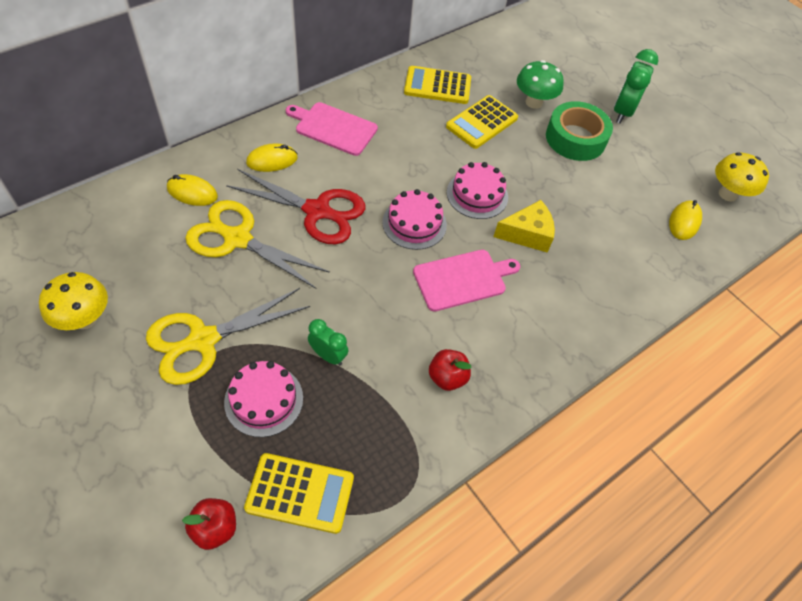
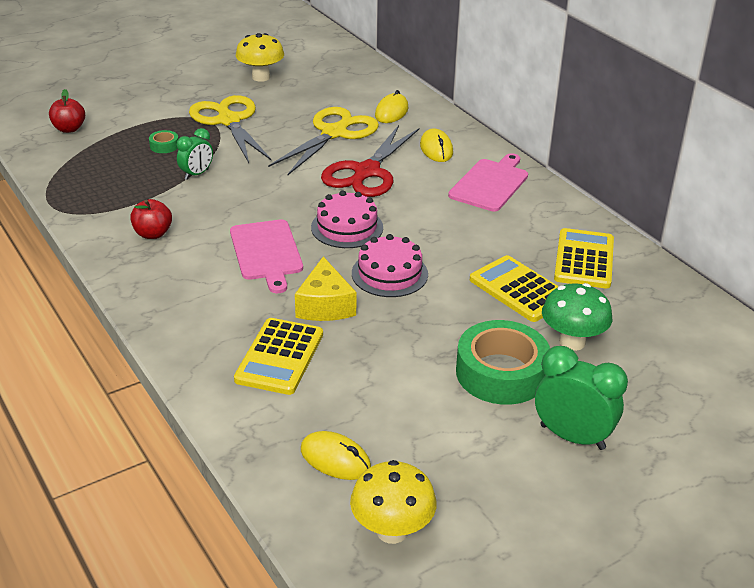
camera: 100 degrees right, 20 degrees down
(264, 400) = (164, 146): pink cake -> green tape
(300, 493) = (78, 160): yellow calculator -> yellow calculator (280, 357)

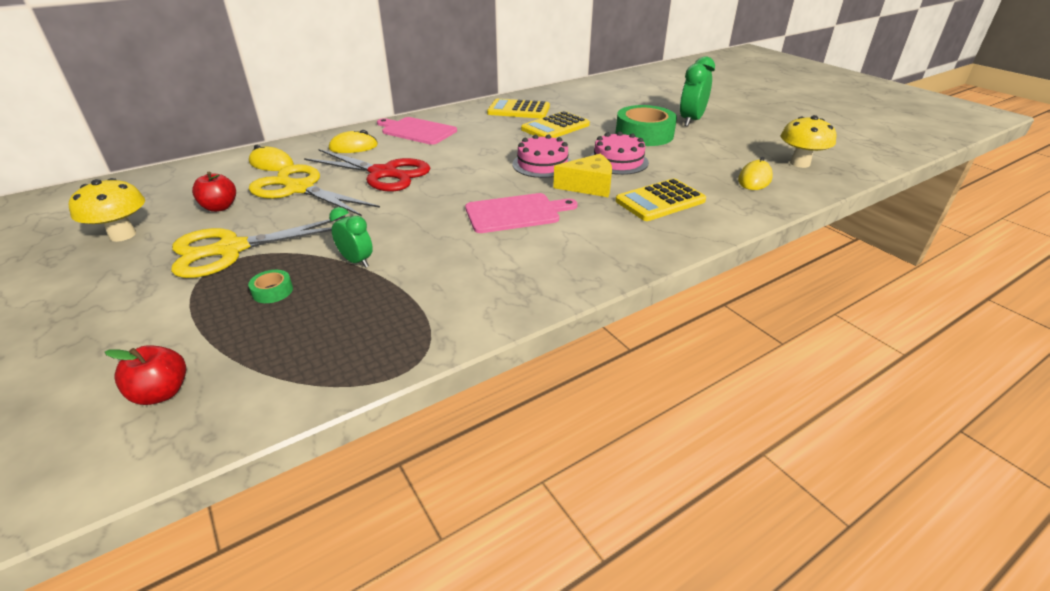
camera: 90 degrees left, 0 degrees up
(153, 234) = (482, 278): red apple -> red apple (220, 207)
(280, 357) = (660, 201): yellow calculator -> yellow calculator turned 135 degrees clockwise
(347, 227) = (475, 180): pink cake -> pink cake (618, 161)
(572, 342) = (606, 117): green mushroom -> none

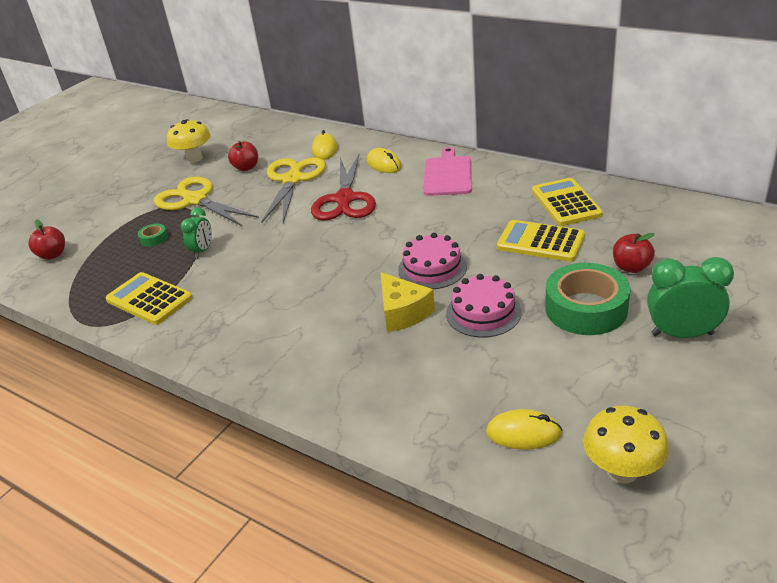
camera: 70 degrees right, 0 degrees up
(515, 213) = (317, 290): pink cutting board -> none
(614, 114) = (631, 267): none -> red apple
(660, 201) = (403, 369): yellow calculator -> yellow calculator (149, 299)

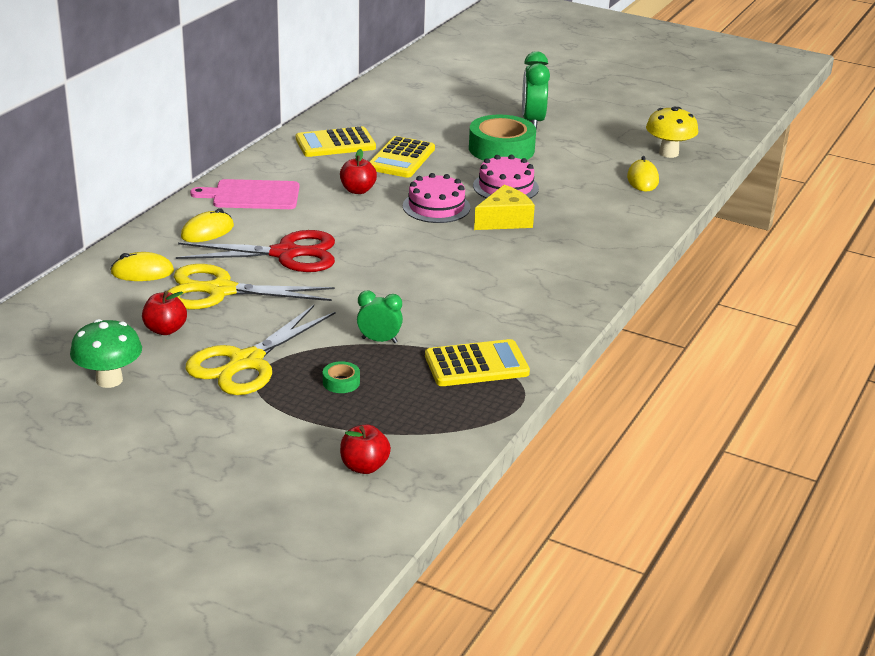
camera: 100 degrees left, 5 degrees down
(149, 299) = (476, 364): yellow calculator -> yellow calculator turned 135 degrees counterclockwise
(194, 159) = (109, 380): yellow mushroom -> green mushroom
(631, 267) = (446, 128): red apple -> red apple (358, 190)

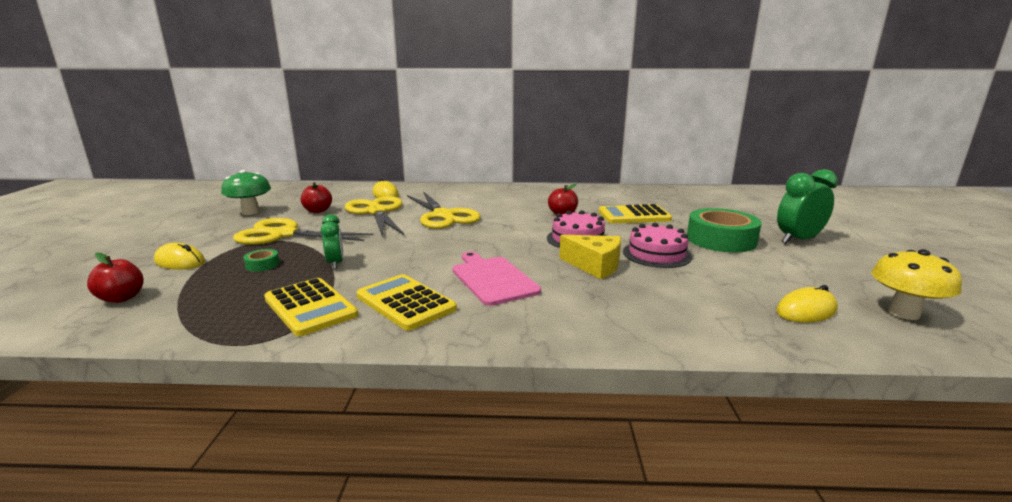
camera: 65 degrees right, 10 degrees down
(207, 231) = (451, 196): yellow mouse -> yellow mouse (180, 262)
(252, 195) = (512, 195): pink cutting board -> pink cutting board (493, 279)
(286, 254) = (443, 216): red scissors -> yellow scissors
(335, 143) = (618, 197): yellow calculator -> yellow calculator (405, 303)

